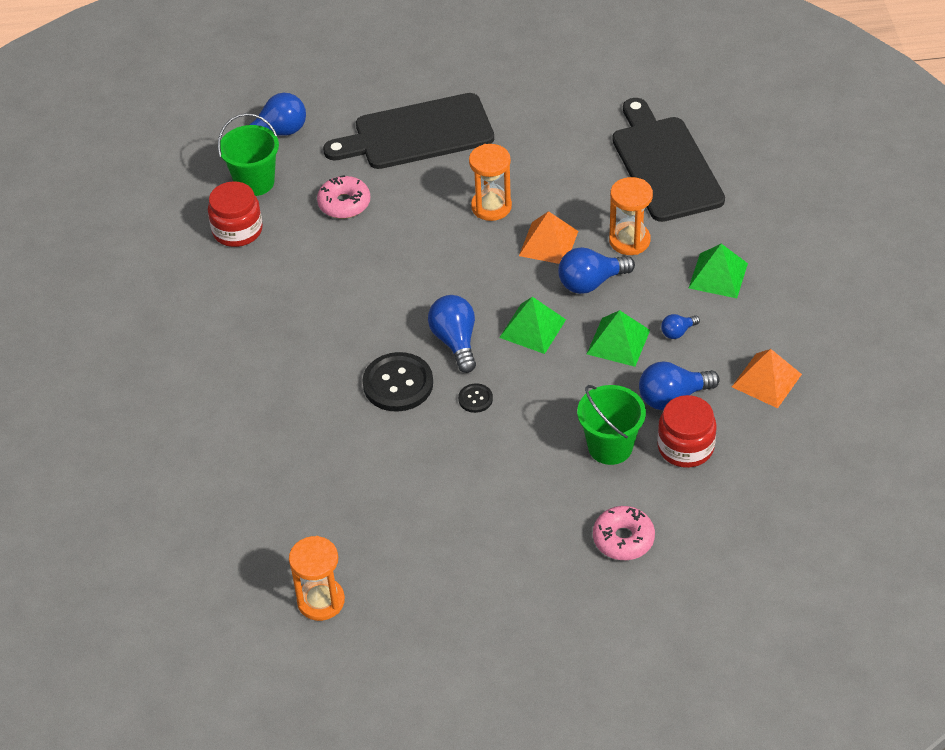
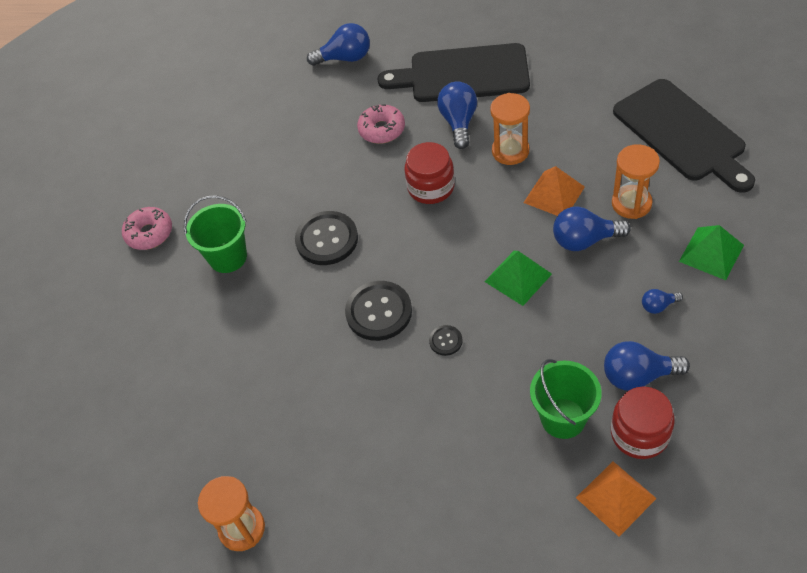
camera: 20 degrees right, 5 degrees up
(237, 230) = (285, 141): red jar -> red jar (431, 187)
(254, 182) = (313, 99): green bucket -> green bucket (228, 257)
(319, 323) = (327, 239): none -> black button
(455, 341) = (443, 278): blue light bulb -> blue light bulb (459, 122)
(618, 342) = (597, 306): green pyramid -> none
(623, 539) = (552, 526): pink donut -> pink donut (149, 233)
(665, 165) = (682, 133): black cutting board -> black cutting board turned 150 degrees clockwise
(766, 380) = (739, 375): orange pyramid -> orange pyramid (615, 497)

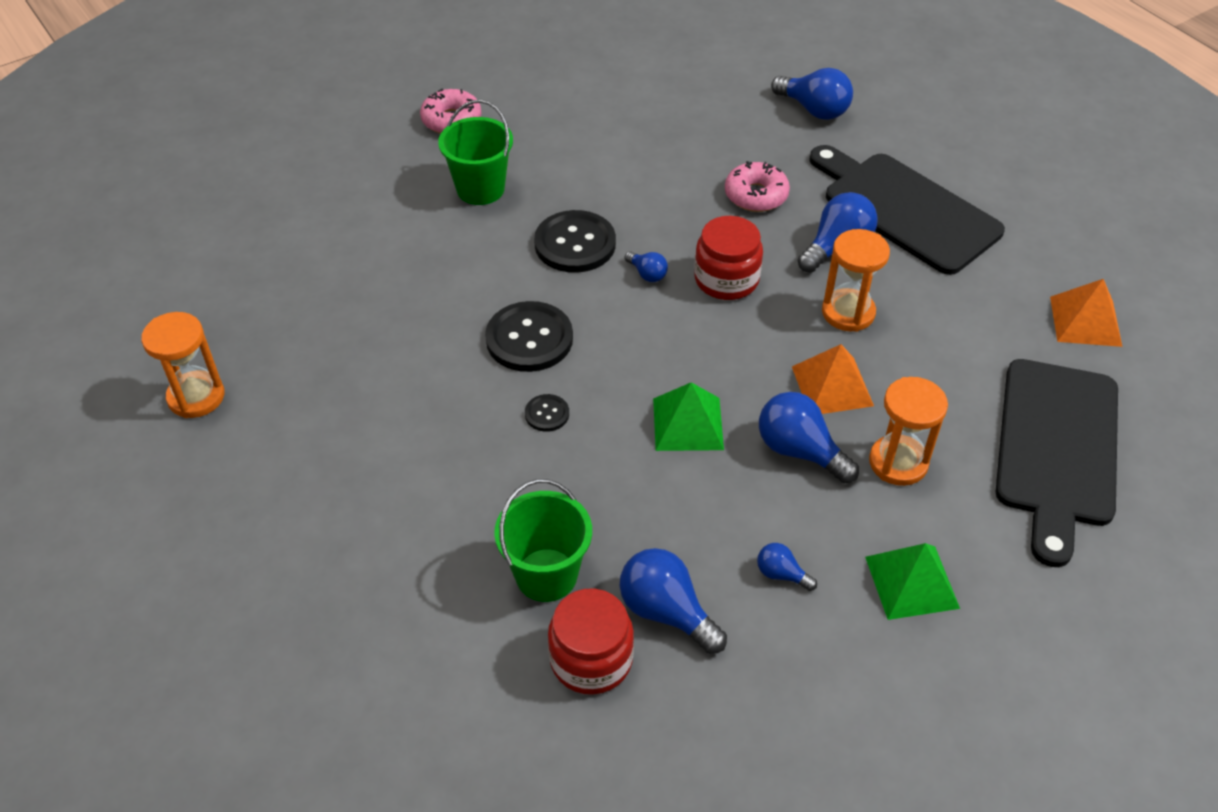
camera: 40 degrees right, 5 degrees down
(388, 221) = (647, 274): none -> blue light bulb
(615, 497) = (489, 685): orange pyramid -> orange pyramid (1085, 321)

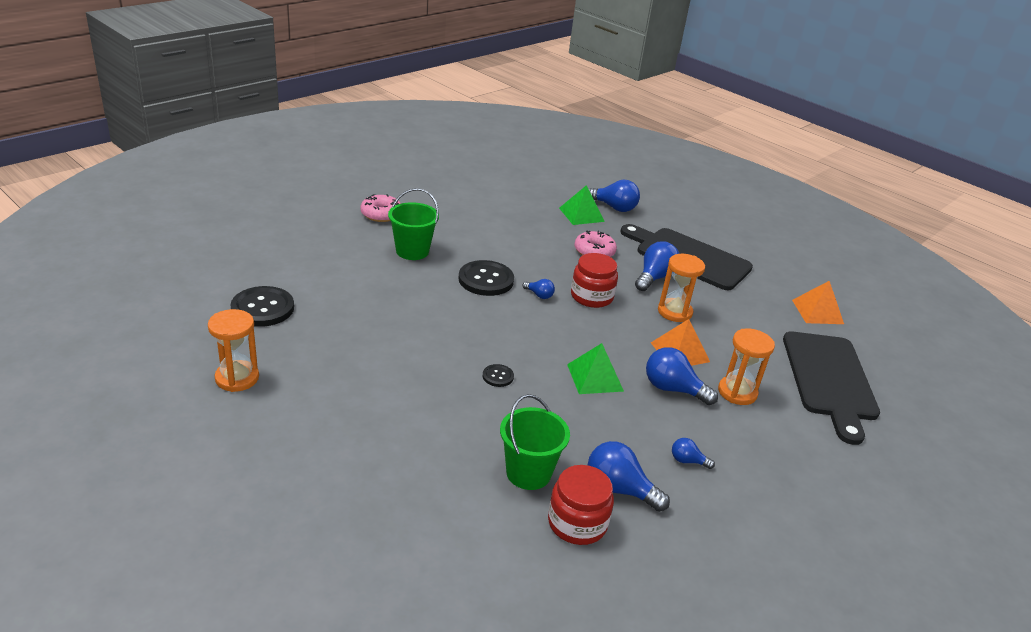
camera: 15 degrees left, 15 degrees down
(529, 339) = (472, 334): black button -> black button (262, 308)
(911, 582) = (772, 459): green pyramid -> green pyramid (581, 214)

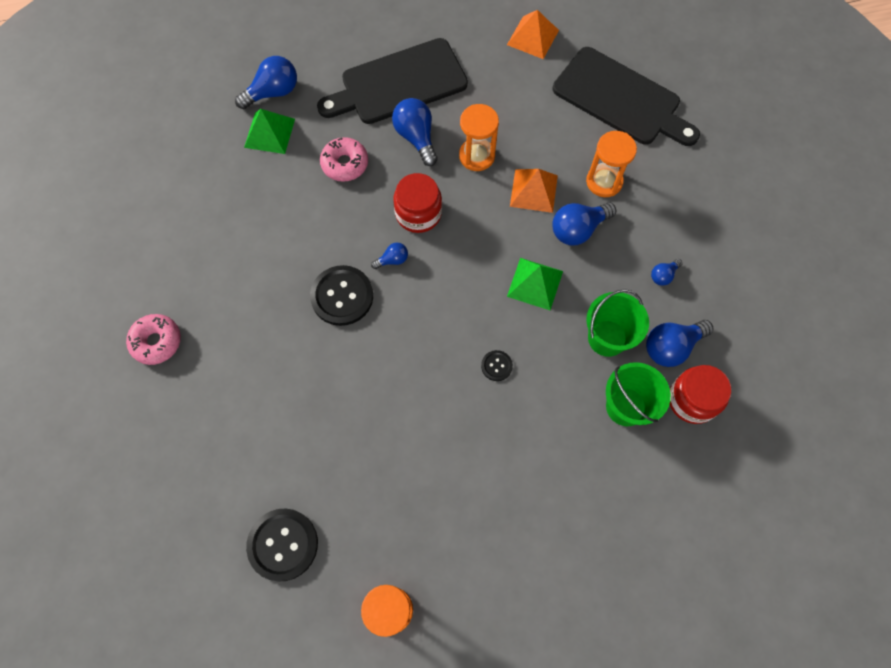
camera: 55 degrees left, 35 degrees up
(412, 251) = (251, 343): green bucket -> green bucket (607, 338)

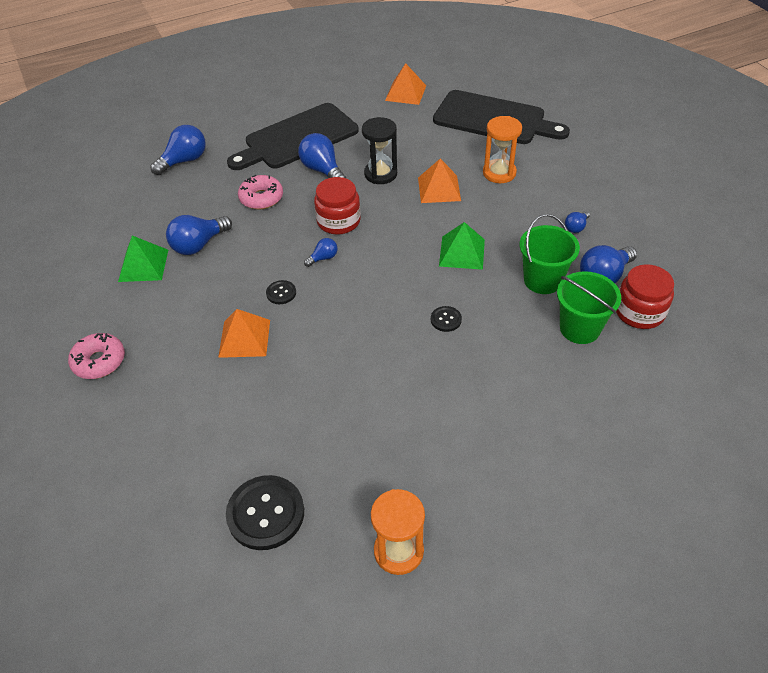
camera: 10 degrees left, 20 degrees down
(269, 133) = (186, 188): green pyramid -> green pyramid (143, 265)
(297, 344) = (244, 338): none -> orange pyramid
(342, 296) = (281, 293): black button -> black button, size x0.49
(477, 156) = (380, 174): orange hourglass -> black hourglass
(578, 229) = (488, 208): blue light bulb -> blue light bulb (198, 245)

